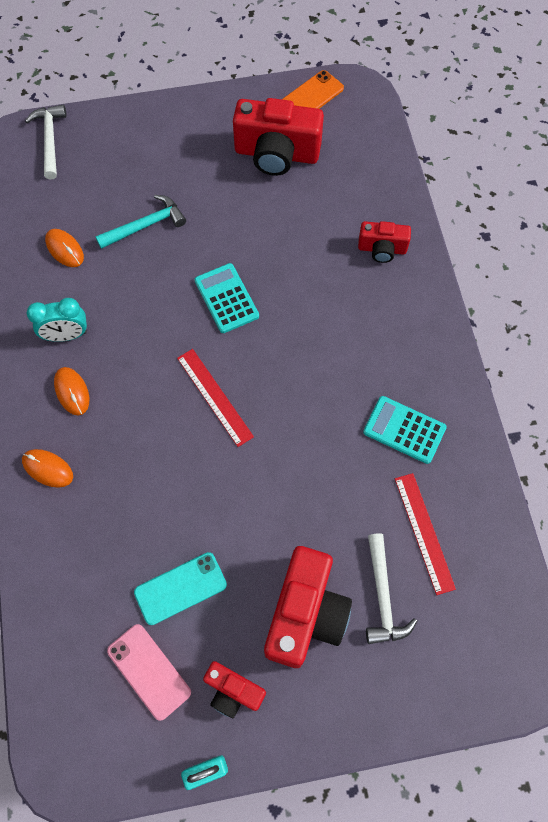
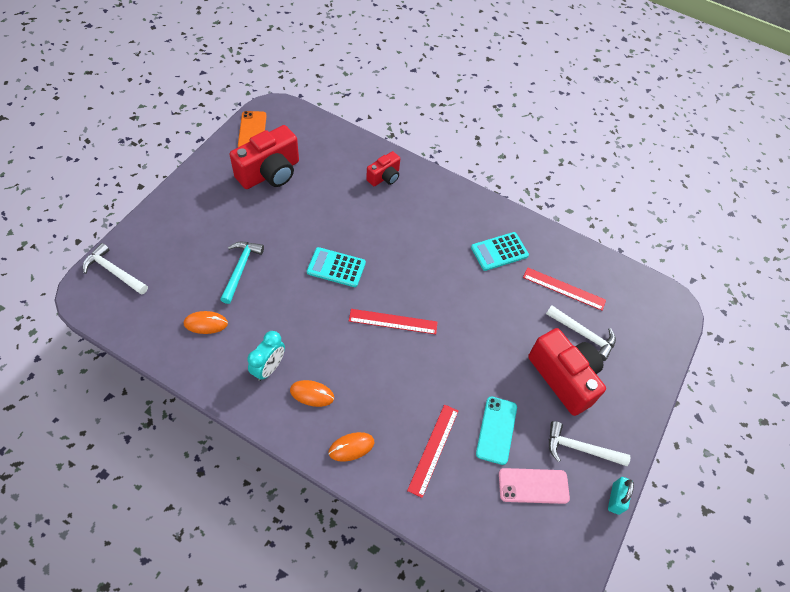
camera: 55 degrees left, 10 degrees down
(107, 544) = (433, 449): none -> red ruler
(233, 691) = (580, 448): red camera -> white hammer

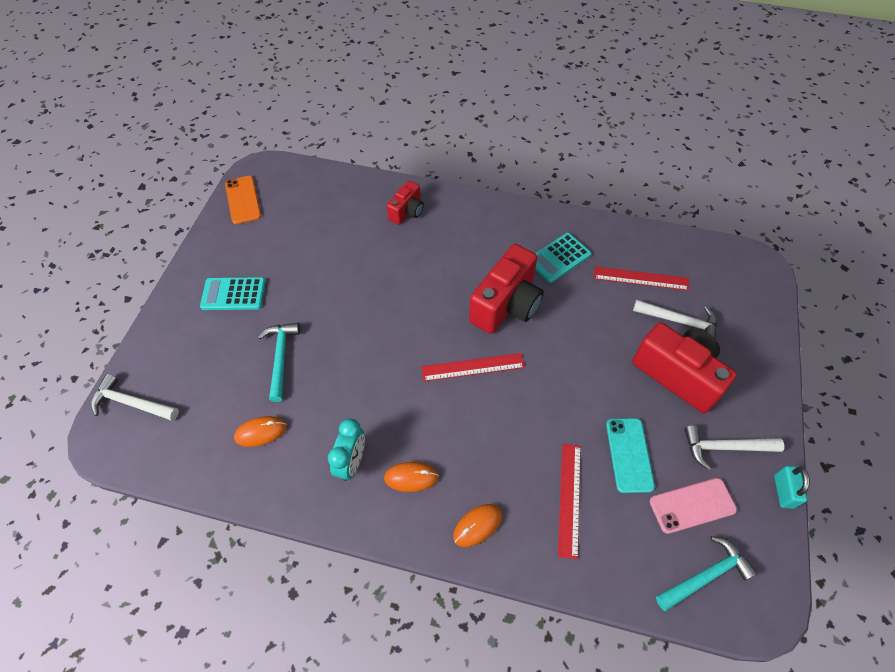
camera: 10 degrees left, 0 degrees up
(270, 173) = (278, 241): red camera -> red camera (506, 305)
(336, 267) = (389, 325): turquoise calculator -> turquoise calculator (233, 294)
(522, 543) = (706, 575): none -> turquoise hammer

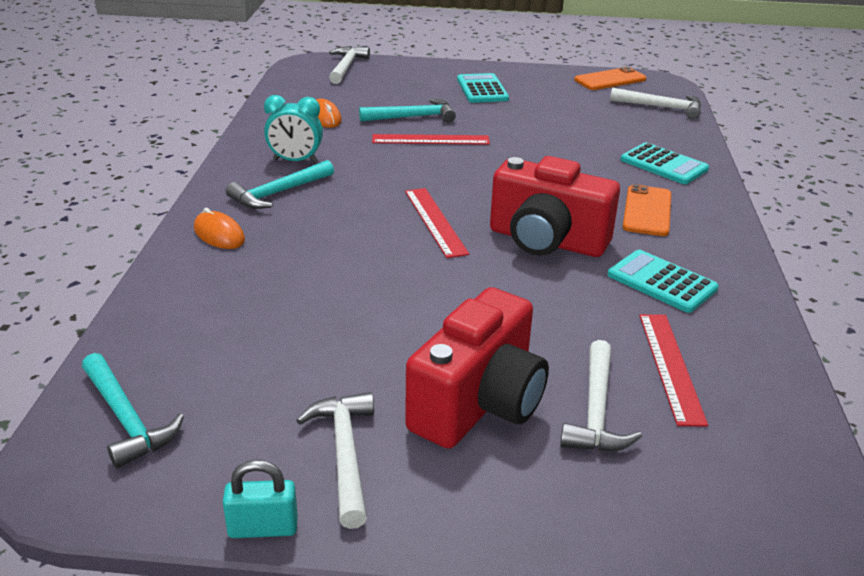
camera: 80 degrees right, 25 degrees down
(309, 184) = (661, 107): none -> white hammer
(407, 212) = (664, 165): red camera -> turquoise calculator
(411, 477) = (278, 193): orange mouse -> turquoise hammer
(472, 240) = (647, 211): none -> orange phone
(569, 498) = (252, 297): red ruler -> red ruler (430, 140)
(629, 455) = (321, 348): turquoise phone -> none
(692, 505) = (239, 410): pink phone -> none

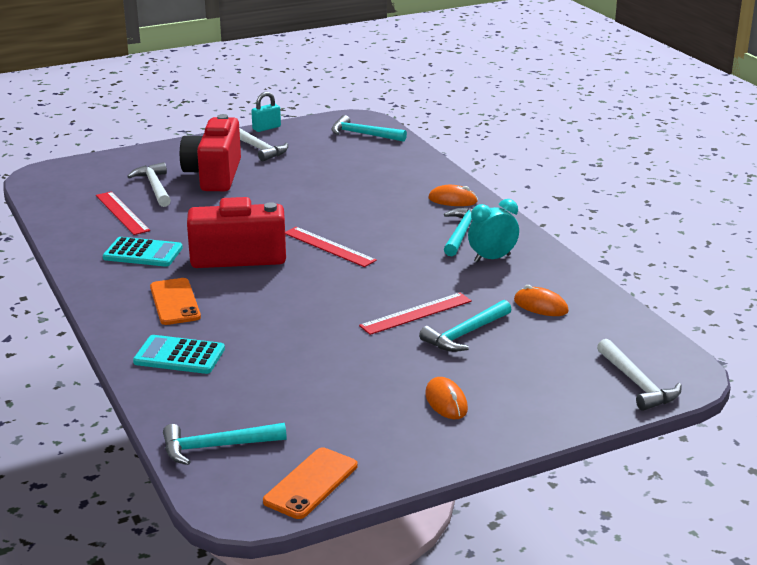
camera: 150 degrees right, 5 degrees down
(482, 89) = (446, 402): turquoise calculator -> orange mouse
(661, 107) = (216, 447): white hammer -> turquoise hammer

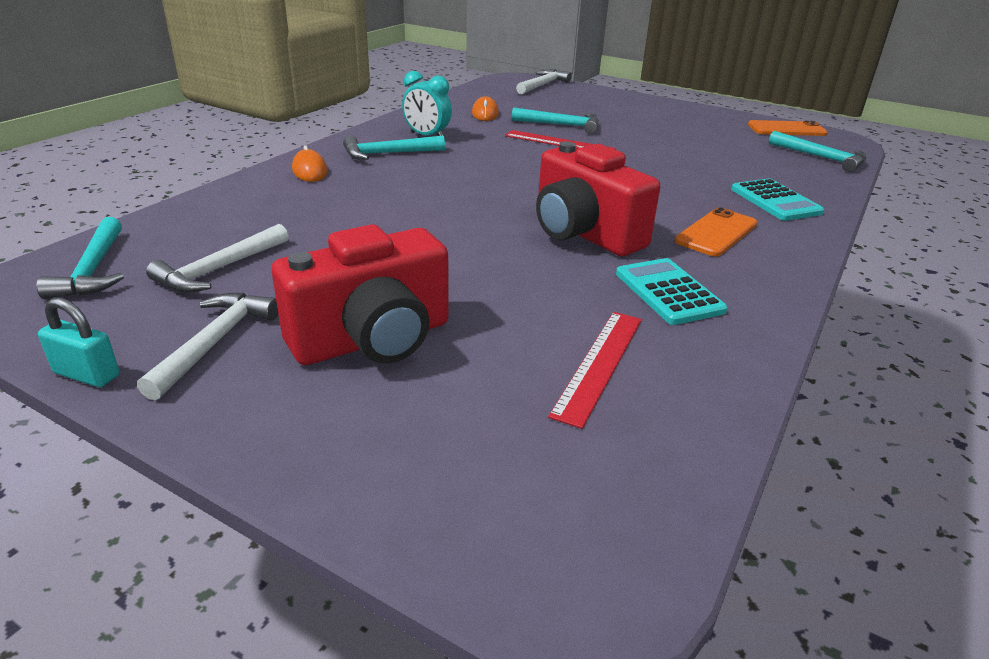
camera: 125 degrees left, 5 degrees up
(154, 187) = (477, 379): white hammer -> white hammer (219, 269)
(329, 246) = (495, 198): red ruler -> none
(446, 402) = (648, 117): orange mouse -> none

